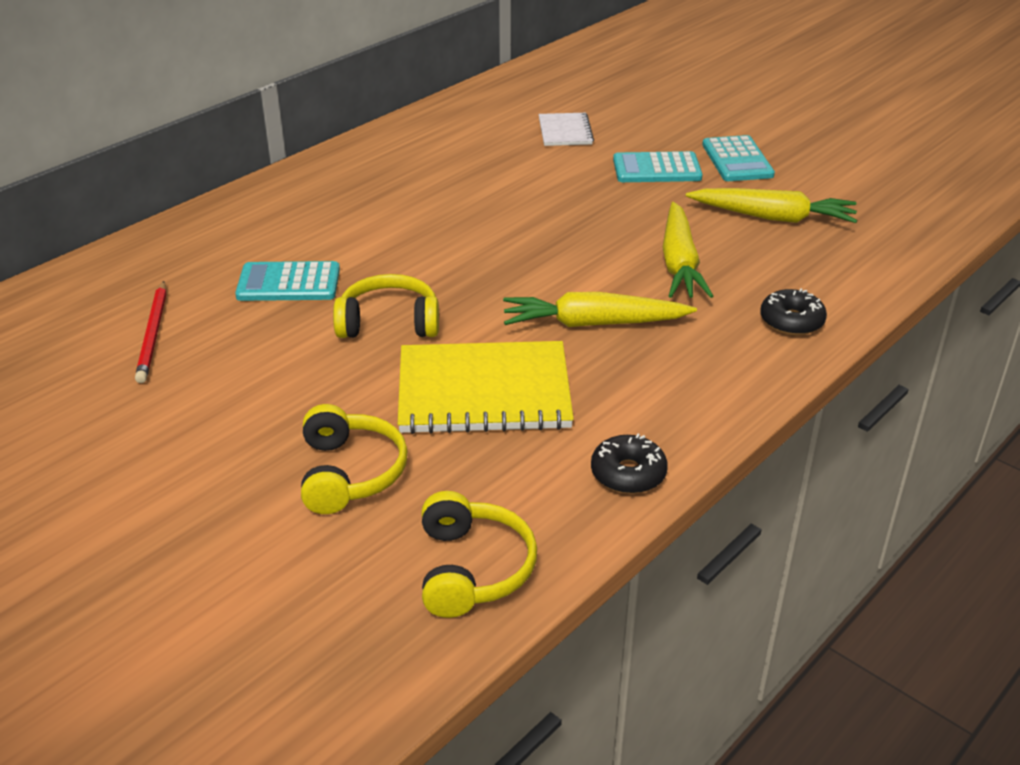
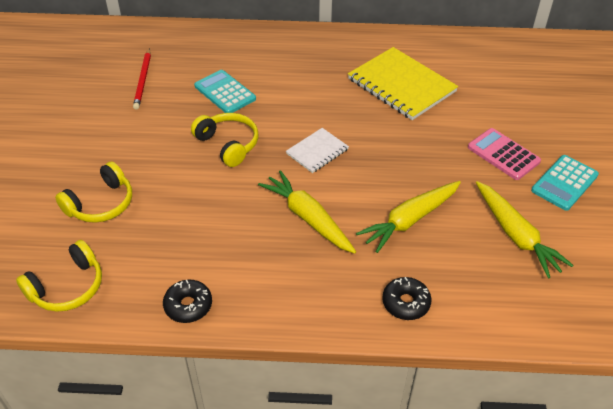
camera: 50 degrees right, 10 degrees up
(153, 334) = (143, 80): red pencil -> red pencil turned 45 degrees counterclockwise
(484, 391) = (205, 211): yellow notebook -> yellow notebook (401, 85)
(565, 131) = (493, 95): white notebook -> white notebook (317, 151)
(657, 169) = (503, 154): turquoise calculator -> pink calculator

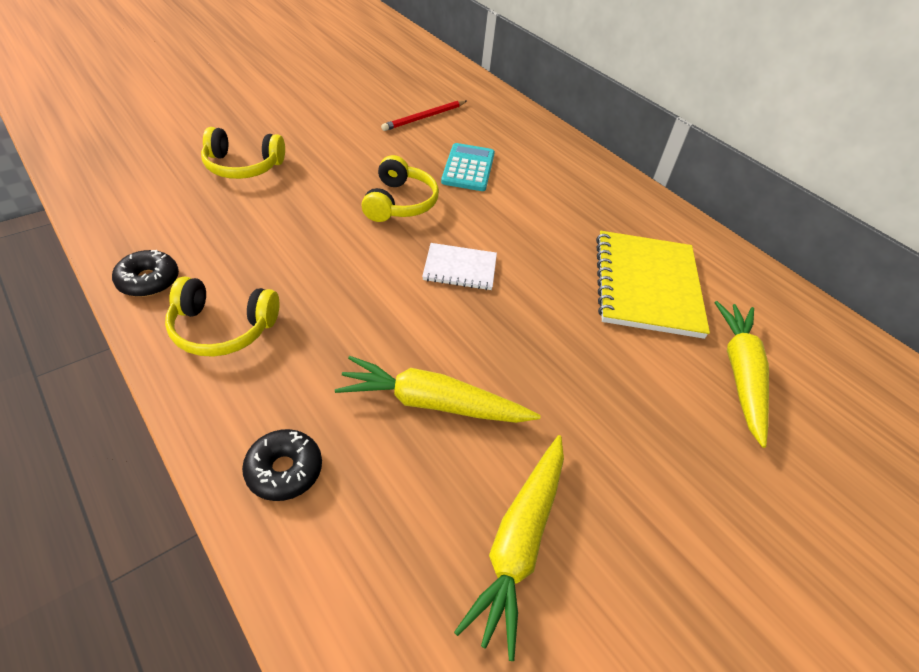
camera: 45 degrees right, 0 degrees up
(68, 287) = (121, 196): yellow headphones -> yellow headphones (222, 328)
(308, 218) = (351, 309): yellow carrot -> yellow carrot (740, 374)
(503, 154) = (656, 447): pink calculator -> none
(564, 183) = (689, 557): turquoise calculator -> none

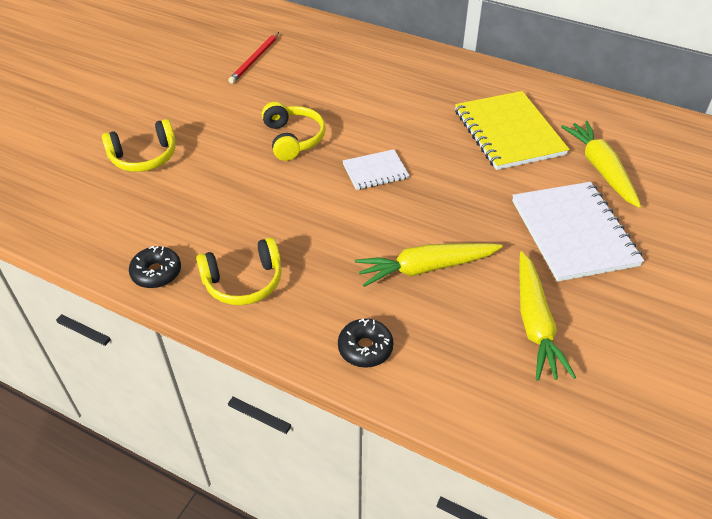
camera: 20 degrees left, 0 degrees up
(468, 168) = (322, 90): turquoise calculator -> none
(652, 441) = (573, 233): none -> white notebook

